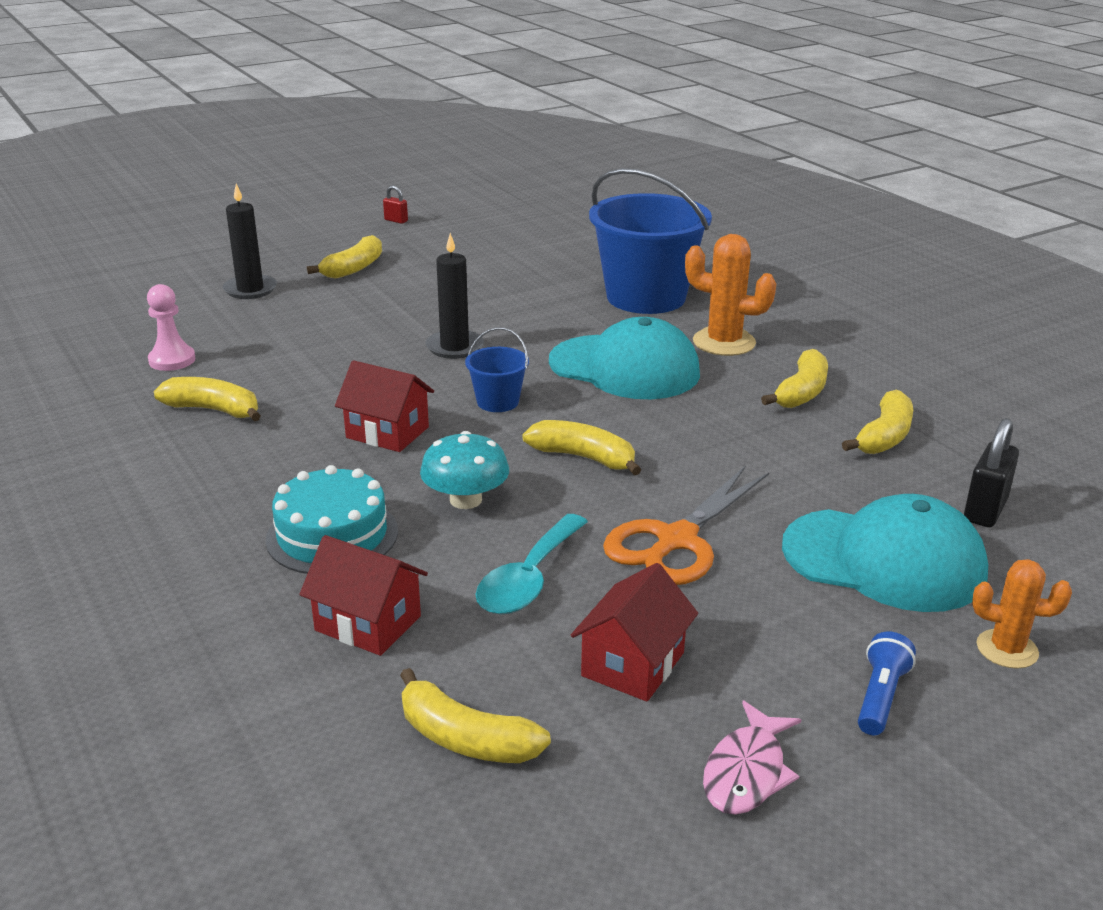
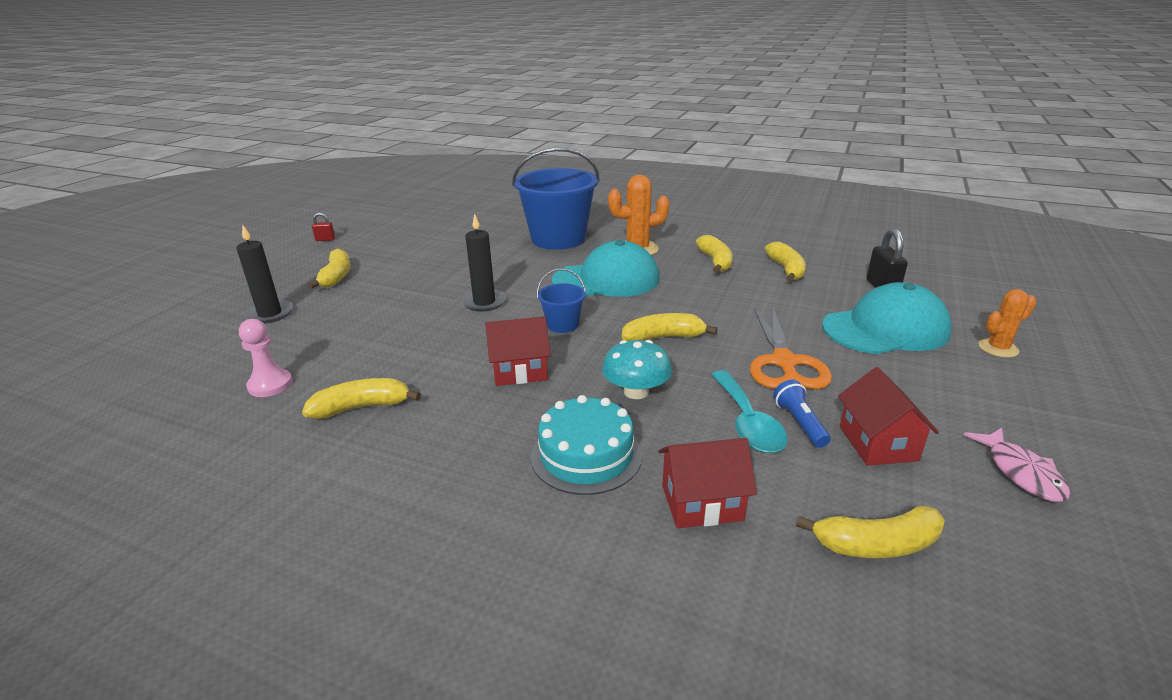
camera: 35 degrees left, 0 degrees up
(880, 696) = (998, 398): blue flashlight -> blue flashlight (799, 423)

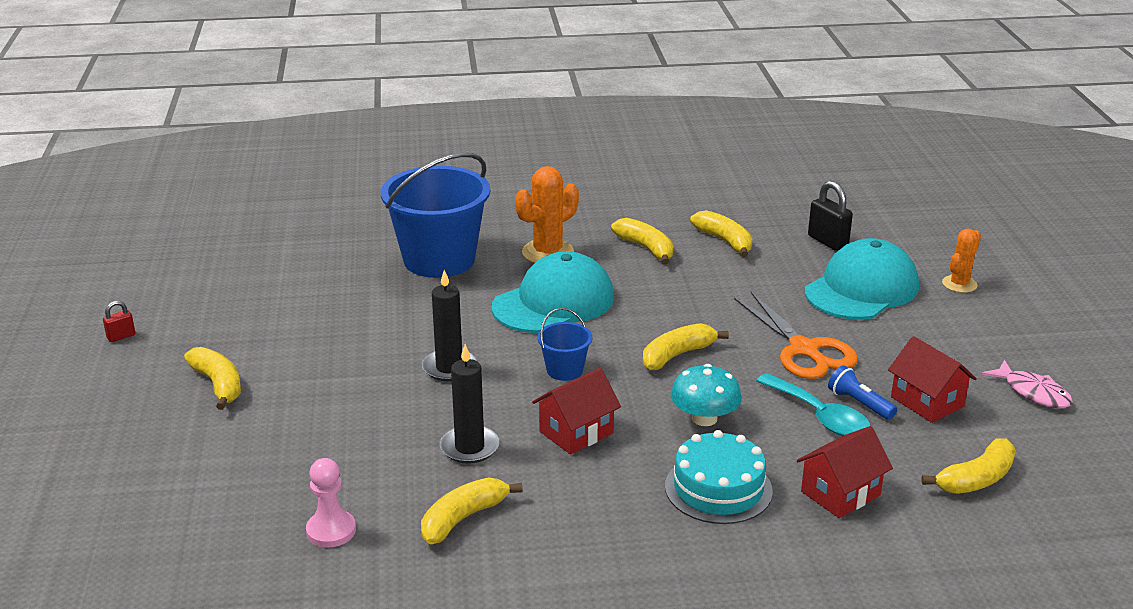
camera: 30 degrees left, 0 degrees up
(270, 314) = (203, 456): black candle -> black candle (469, 447)

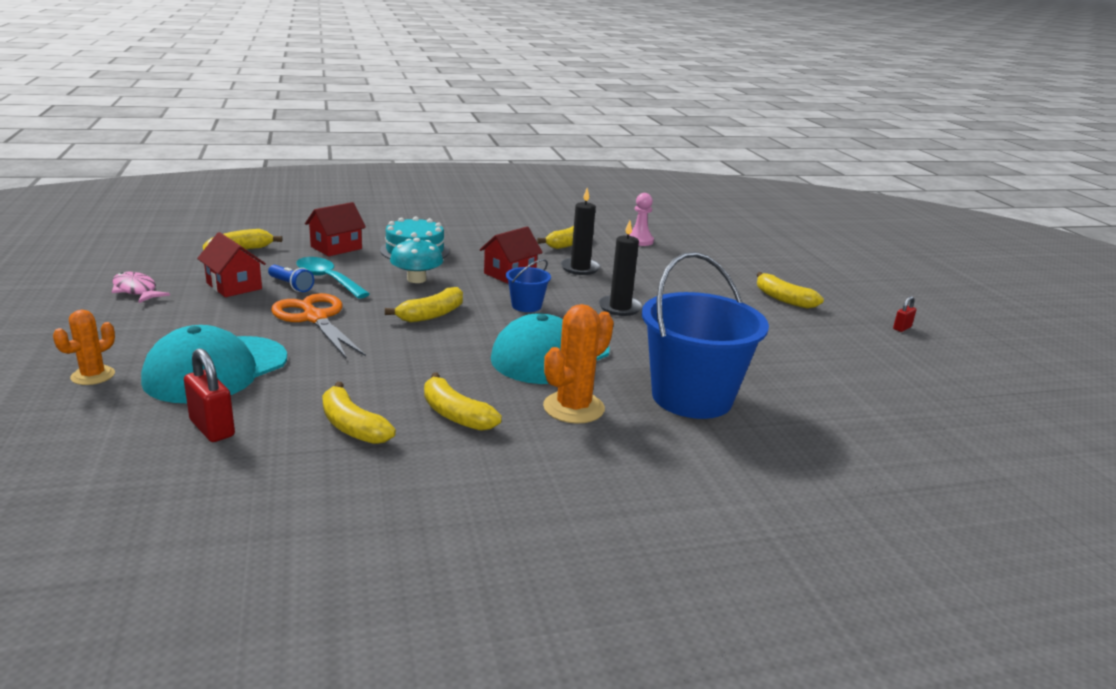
camera: 170 degrees right, 5 degrees down
(828, 241) = (212, 428): black padlock -> red padlock

